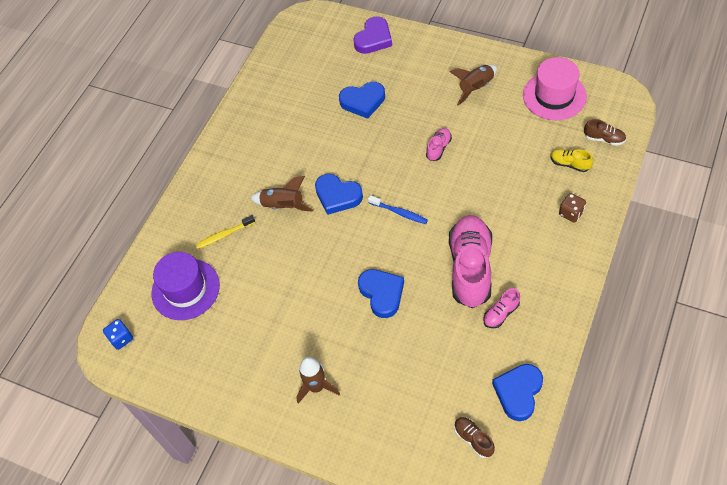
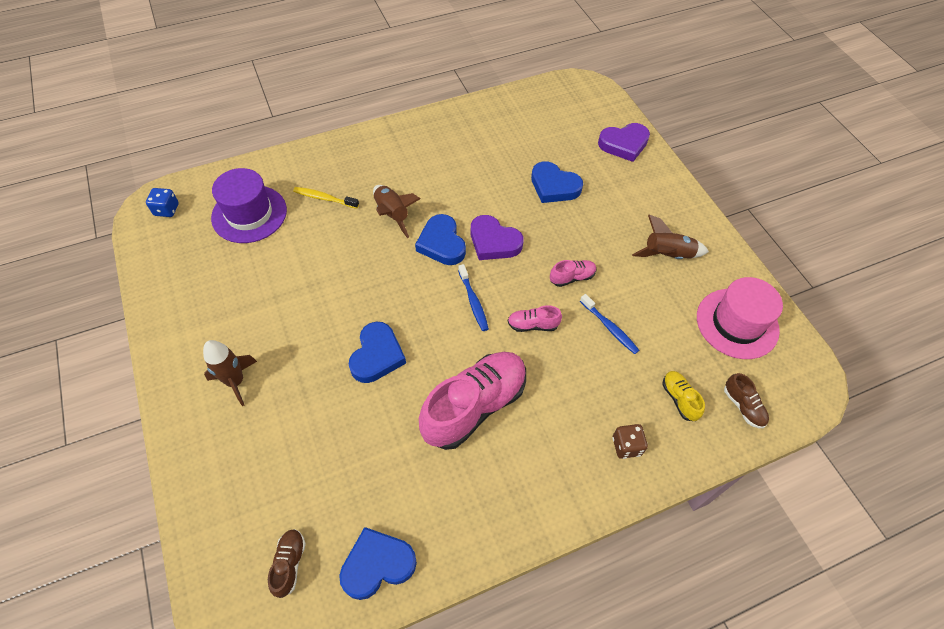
camera: 35 degrees right, 0 degrees up
(368, 167) = (494, 242): none -> purple heart
(492, 158) = (610, 328): none -> blue toothbrush
(501, 313) = (451, 474): pink shoe -> pink shoe (533, 325)

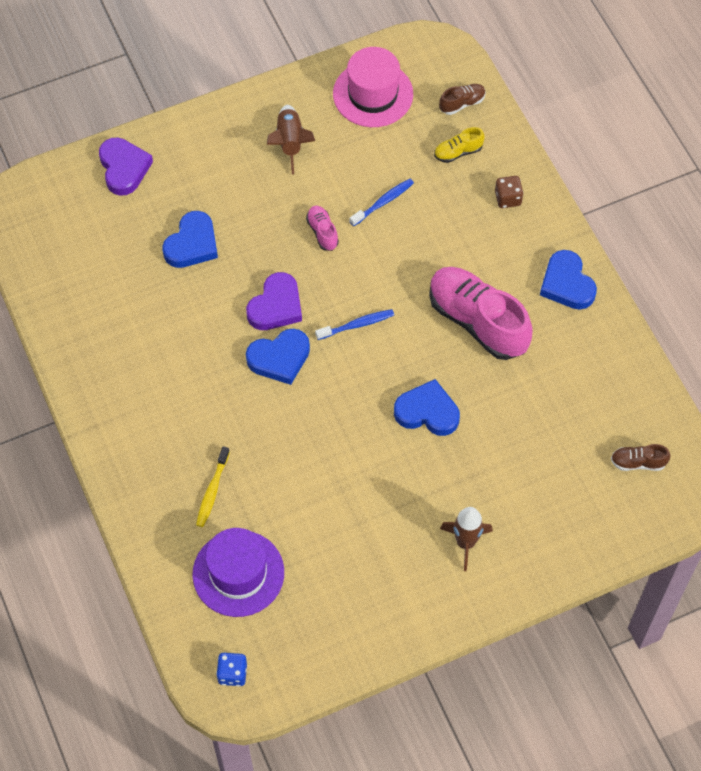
camera: 90 degrees left, 5 degrees up
(377, 564) = (631, 392): blue heart -> blue heart (567, 284)
(392, 214) = (237, 413): brown rocket -> none
(533, 325) = (383, 270): pink shoe -> none

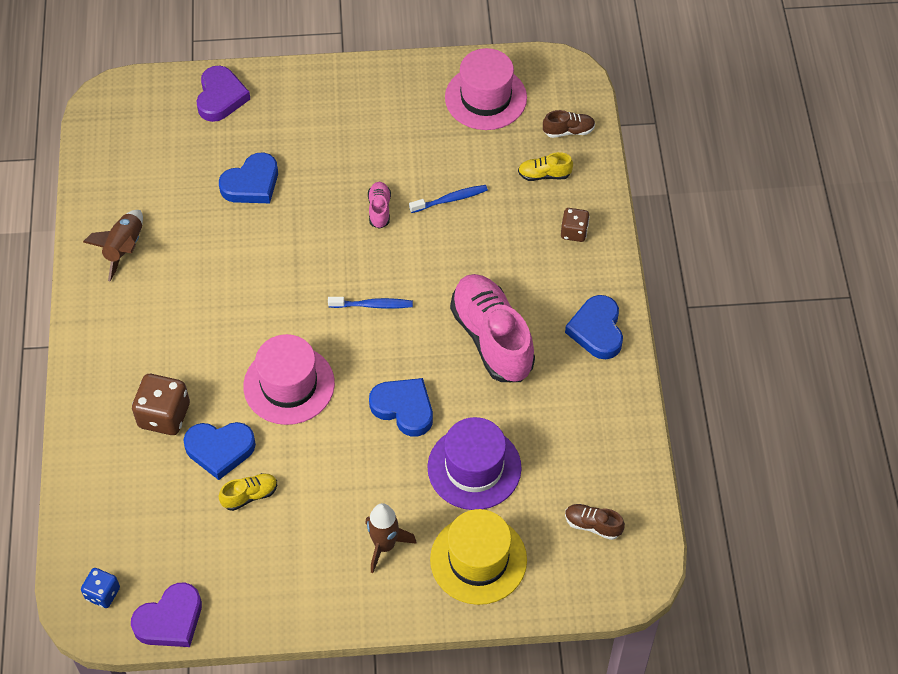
camera: 20 degrees right, 5 degrees down
(212, 491) = (164, 415): yellow toothbrush -> brown dice
(238, 573) = (152, 501): purple hat -> purple hat (474, 468)
(276, 306) = (304, 264): purple heart -> purple heart (170, 620)
(279, 358) = (285, 313): blue heart -> blue heart (220, 450)
(290, 142) = (386, 119): brown rocket -> brown rocket (124, 248)
(314, 424) = (289, 385): none -> pink hat
(325, 538) = (250, 495): none -> yellow shoe
(553, 527) = (478, 559): none -> yellow hat

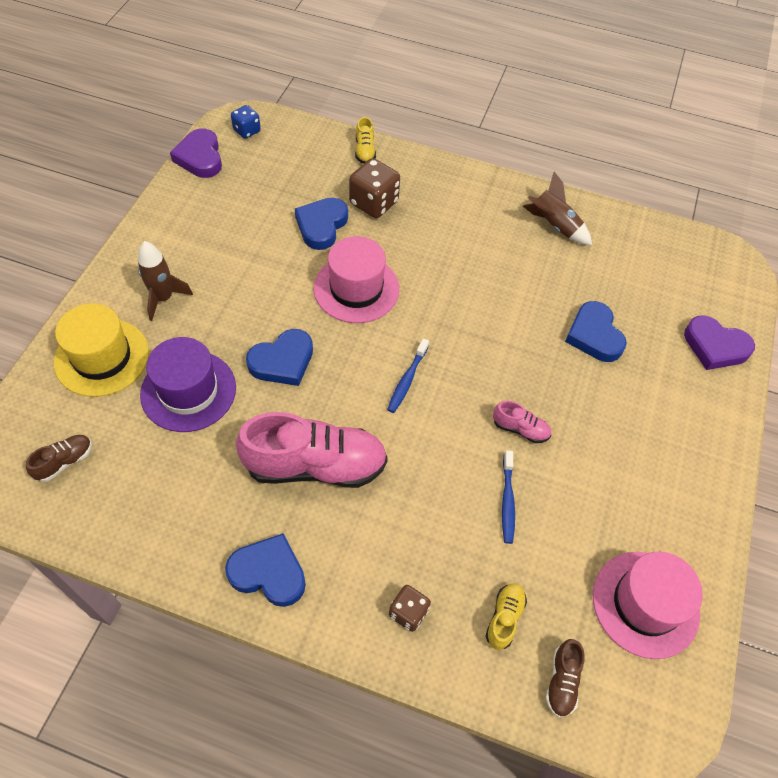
camera: 110 degrees right, 0 degrees up
(250, 495) = (268, 230): yellow shoe -> yellow shoe (365, 151)

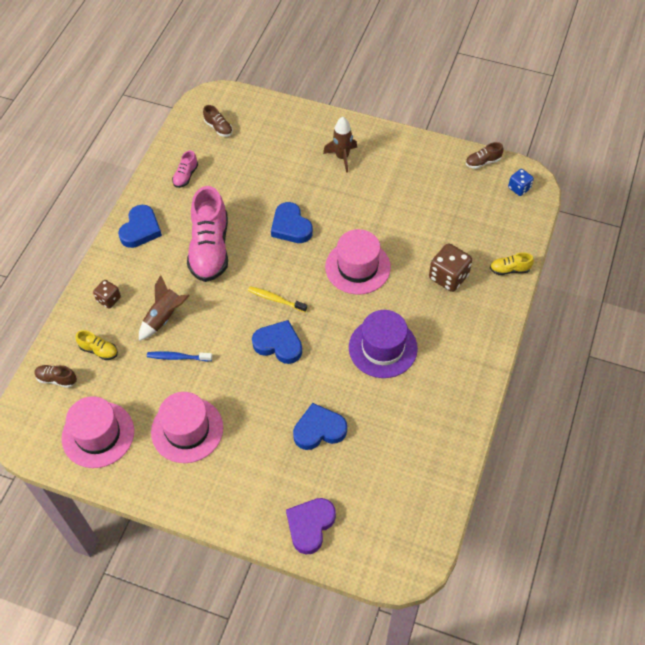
camera: 95 degrees right, 0 degrees up
(102, 357) = (293, 133): yellow hat -> none
(188, 391) = (267, 179): purple hat -> purple hat (383, 348)
(200, 157) = (483, 162): purple heart -> brown shoe
(321, 226) = (419, 243): blue heart -> blue heart (278, 344)
(407, 380) = (276, 299): blue toothbrush -> yellow toothbrush
(520, 429) = (233, 369): pink shoe -> pink shoe (186, 176)
(554, 226) = (438, 411): brown rocket -> brown rocket (164, 317)
(618, 483) = (187, 430): none -> pink hat

